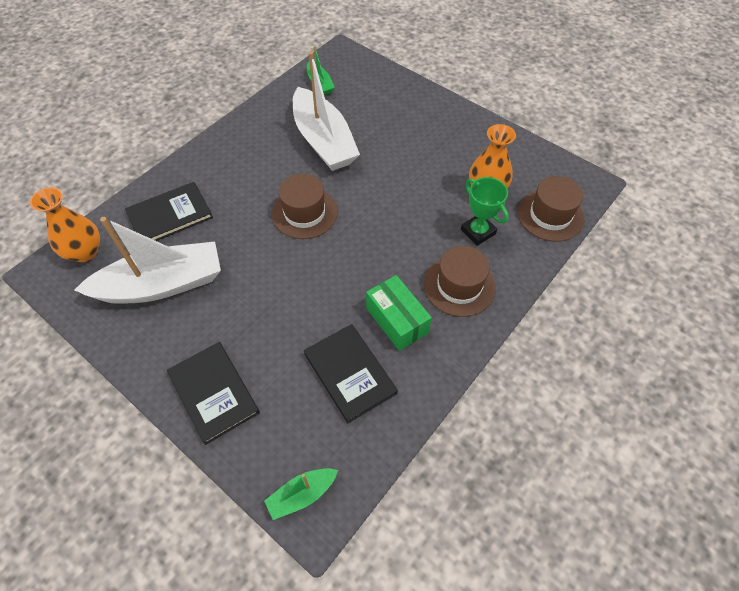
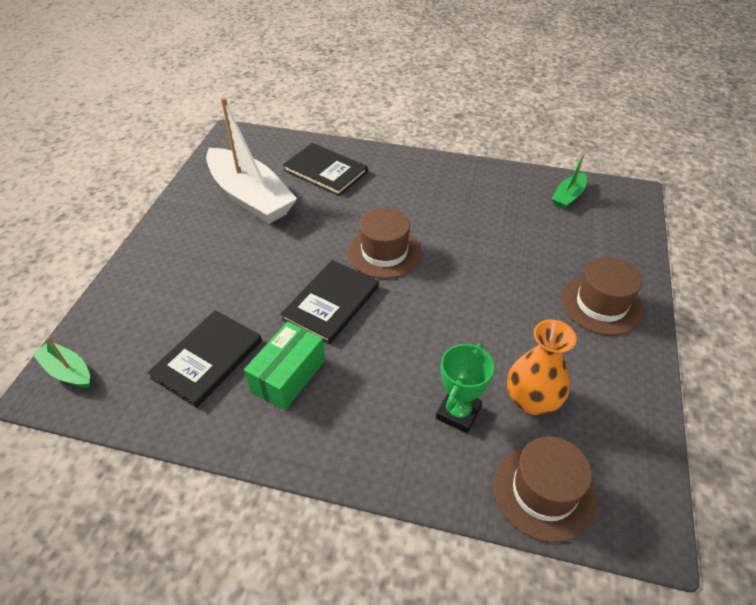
camera: 65 degrees right, 10 degrees down
(85, 252) = (261, 145): orange vase -> none
(214, 392) = (155, 271): black book -> black book (331, 303)
(324, 141) = (490, 230): white boat -> none
(459, 286) = (364, 419): brown hat -> brown hat (601, 304)

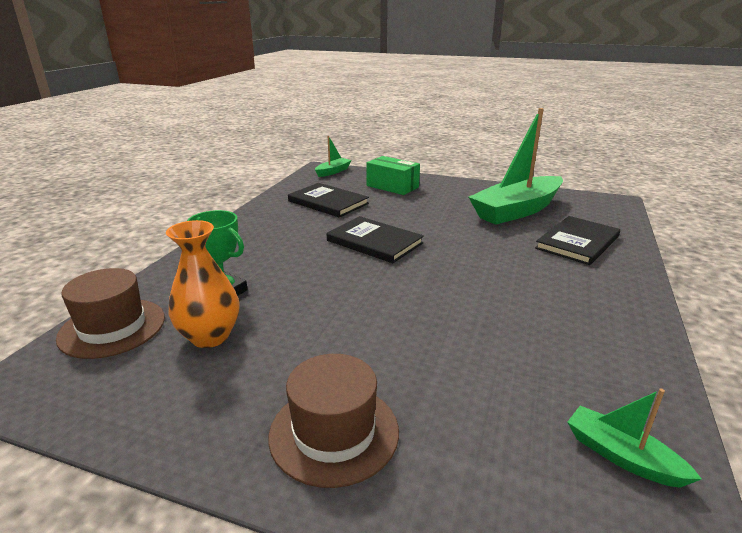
camera: 95 degrees right, 20 degrees down
(250, 197) = (517, 210): white boat -> green boat
(288, 375) = (301, 226): green box -> green box (392, 186)
(384, 252) = (444, 269): brown hat -> none

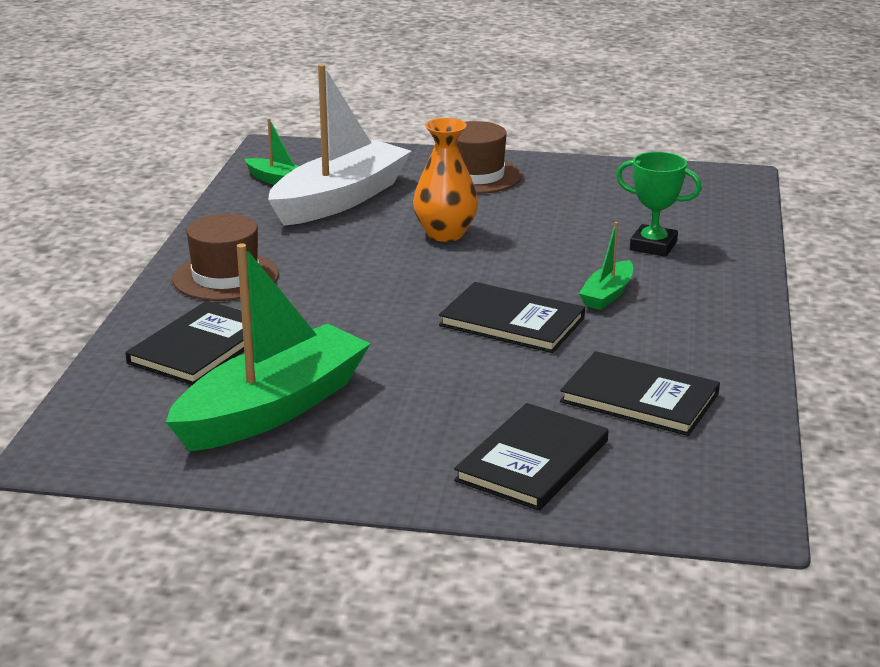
camera: 170 degrees right, 0 degrees up
(112, 327) = (722, 211): brown hat -> brown hat (225, 277)
(210, 336) = (622, 213): orange vase -> orange vase (445, 234)
(333, 171) = (705, 509): green boat -> green boat (607, 295)
(392, 186) = (532, 461): green box -> black book
(519, 397) = (340, 199): none -> white boat

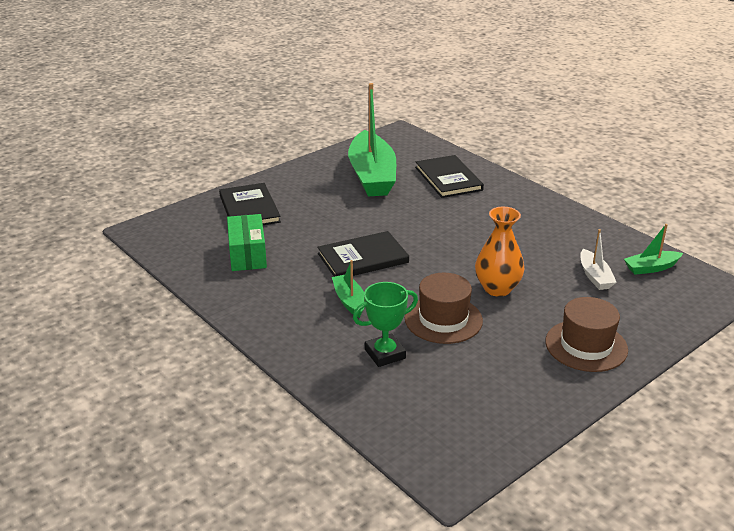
camera: 130 degrees right, 5 degrees up
(225, 277) = (518, 206): brown hat -> brown hat (443, 319)
(340, 199) = (595, 276): white boat -> white boat, size x0.46
(639, 398) = (247, 254): black book -> green box

